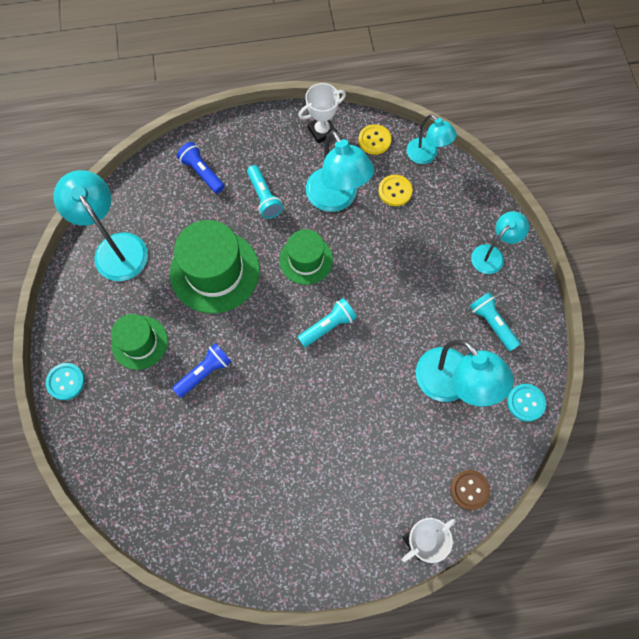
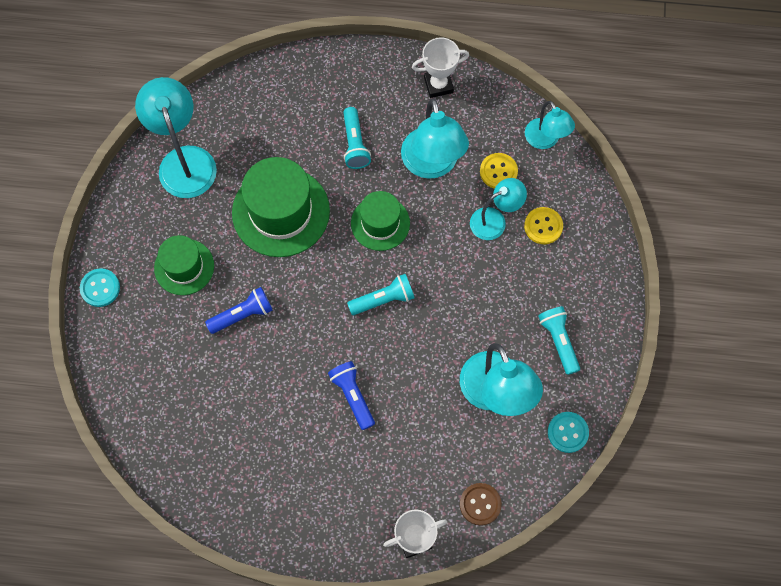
camera: 15 degrees right, 0 degrees up
(202, 172) = (295, 100): blue flashlight -> blue flashlight (352, 396)
(374, 140) = (493, 109): yellow button -> yellow button (543, 226)
(492, 254) = (583, 267): turquoise lamp -> turquoise lamp (494, 220)

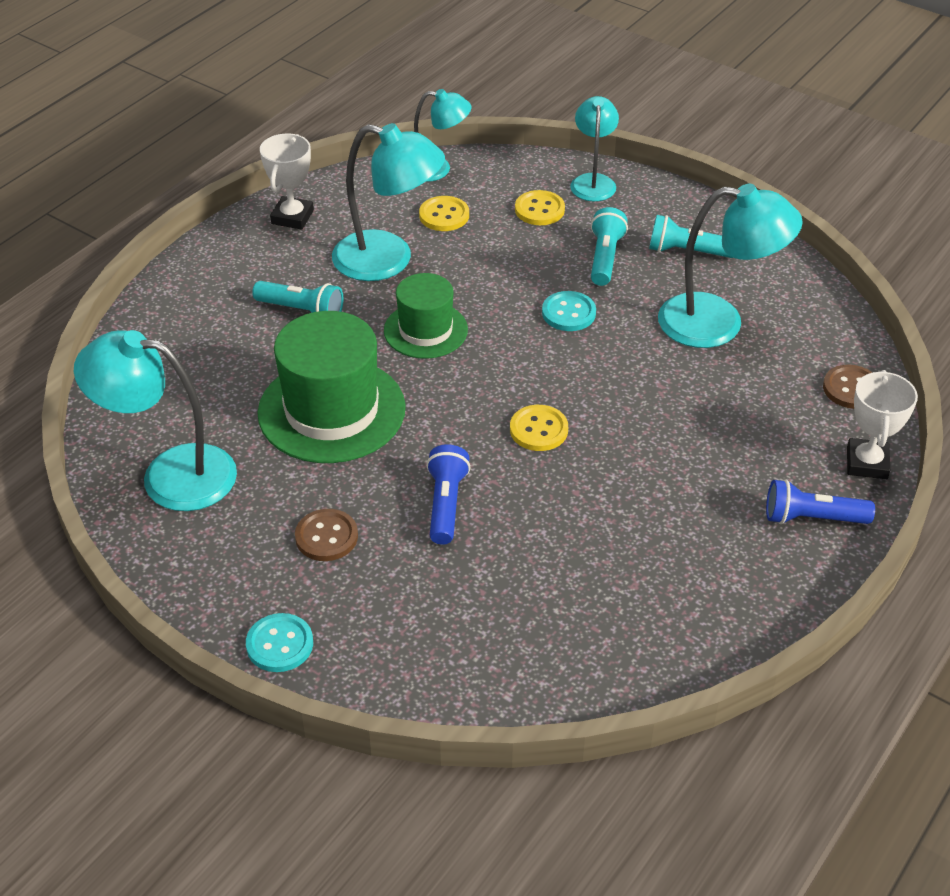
camera: 60 degrees left, 25 degrees down
(184, 267) = (326, 537): green hat -> brown button
(331, 334) = (538, 430): none -> yellow button
(352, 396) = (637, 443): blue flashlight -> blue flashlight (811, 518)
(383, 299) = (529, 366): turquoise flashlight -> turquoise flashlight (605, 257)
(494, 220) = (501, 241): turquoise lamp -> turquoise lamp (593, 181)
(567, 432) = (803, 287): turquoise button -> turquoise button (568, 313)

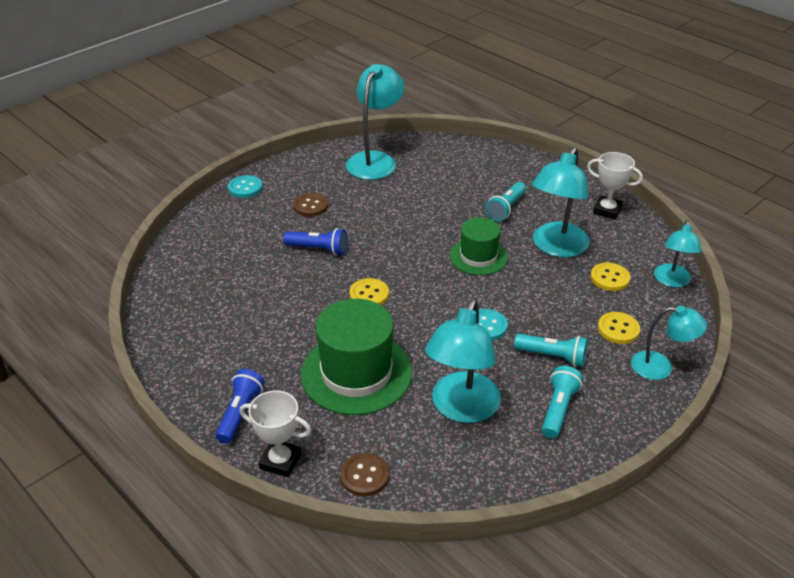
camera: 100 degrees right, 5 degrees down
(331, 410) = (410, 214): green hat -> green hat (356, 373)

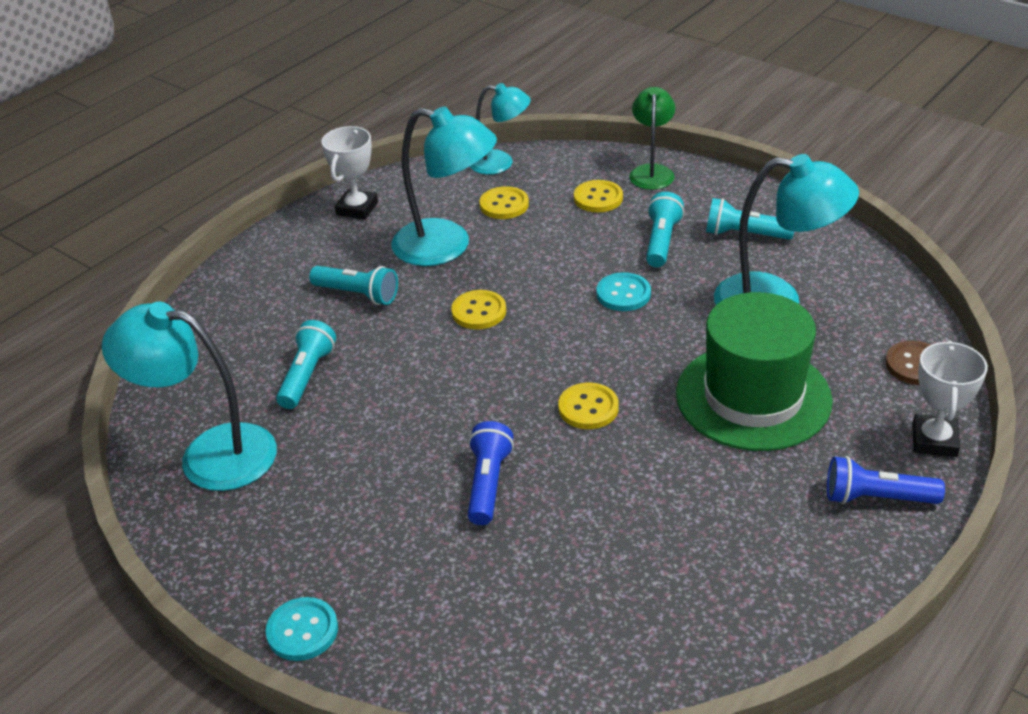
camera: 95 degrees left, 0 degrees up
(310, 206) = (362, 517): brown button -> none
(430, 189) = (307, 375): none -> turquoise flashlight
(478, 257) = (479, 312): green hat -> yellow button
(660, 367) = (652, 172): turquoise lamp -> green lamp

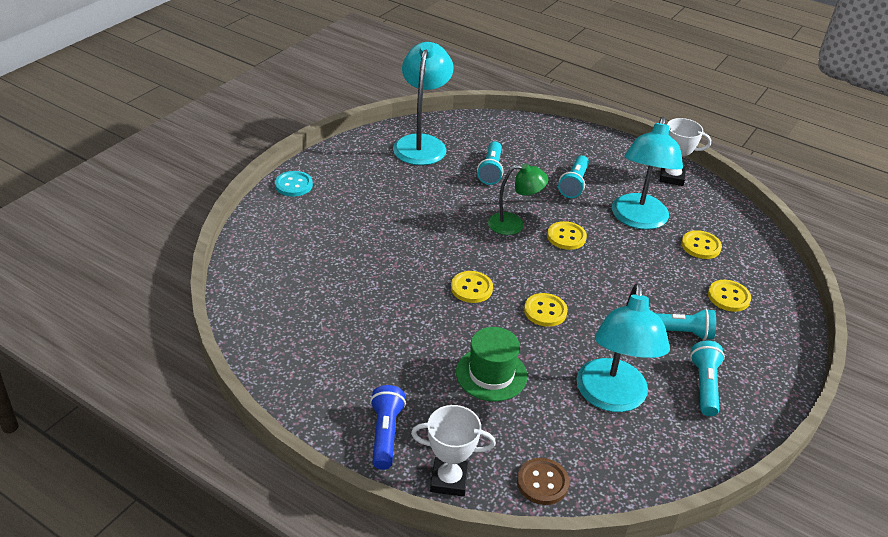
camera: 80 degrees right, 0 degrees up
(307, 375) = (491, 170): turquoise flashlight -> turquoise flashlight turned 90 degrees clockwise
(488, 483) = (399, 245): blue flashlight -> none
(500, 163) = (759, 243): turquoise lamp -> none
(623, 294) = (602, 308): turquoise button -> none
(631, 342) = (545, 311): none -> yellow button
(652, 172) = (782, 330): green lamp -> green lamp (514, 224)
(753, 397) = (491, 374): green hat -> green hat, size x0.60

